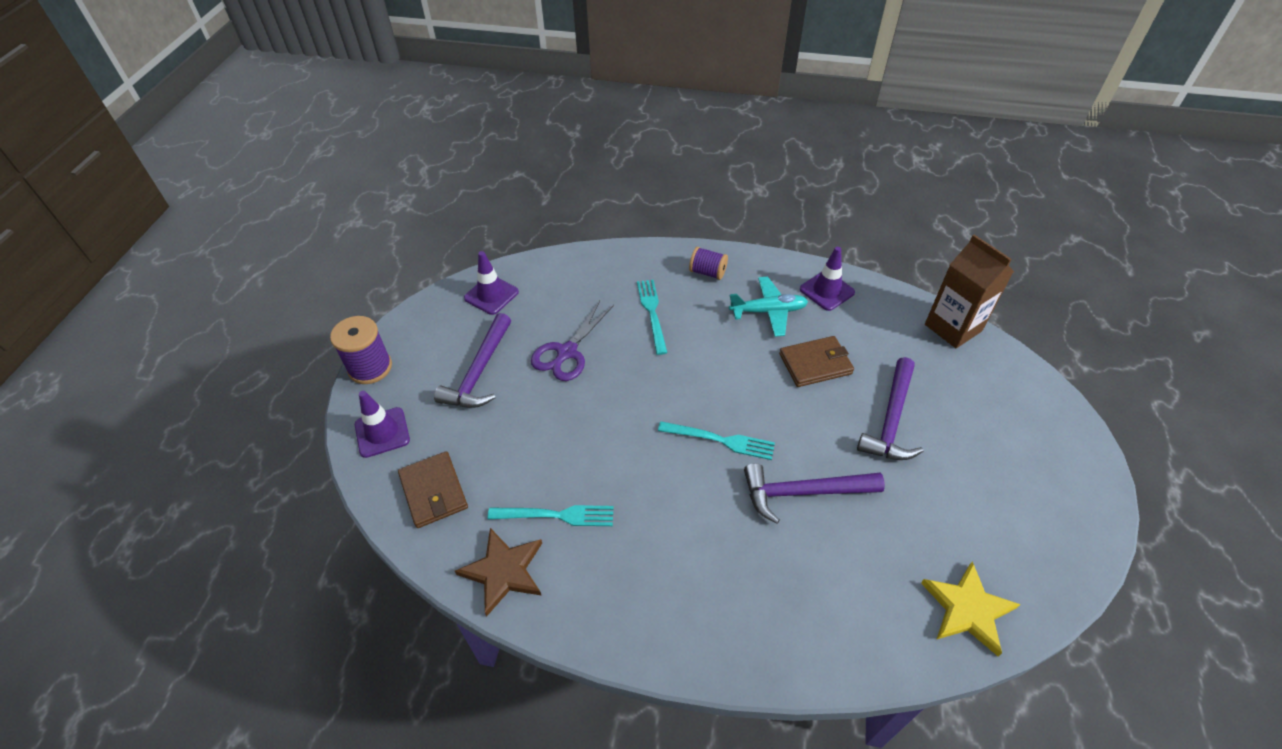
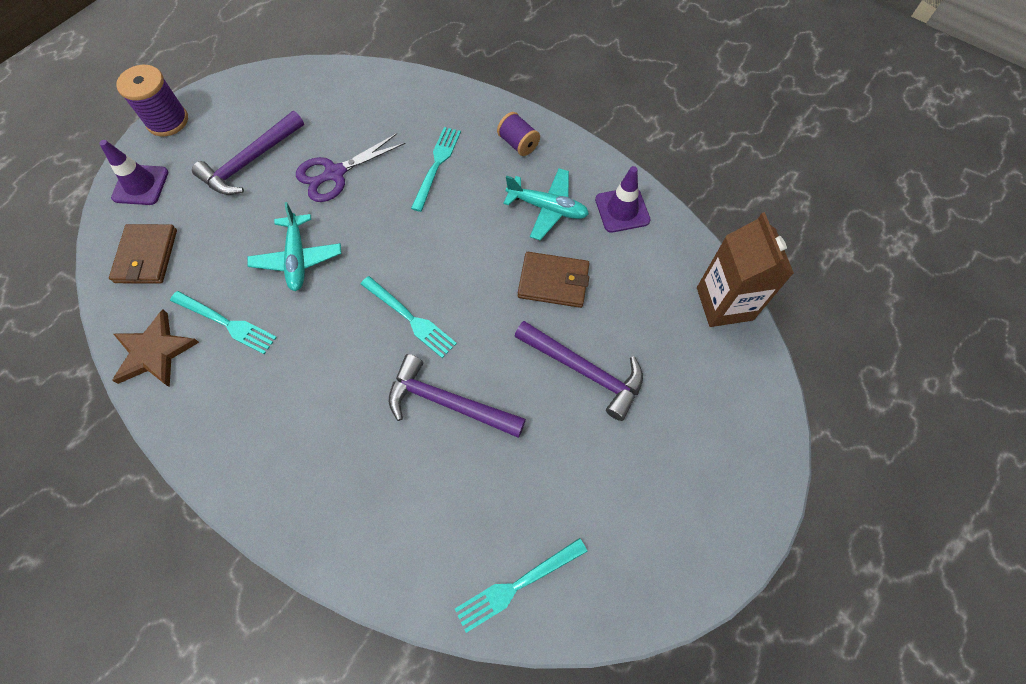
camera: 25 degrees right, 15 degrees up
(491, 295) = (308, 90): purple traffic cone -> none
(584, 434) = (297, 258): none -> turquoise plane
(891, 420) = (584, 371): purple hammer -> purple hammer turned 105 degrees counterclockwise
(968, 609) = (516, 586): yellow star -> turquoise fork

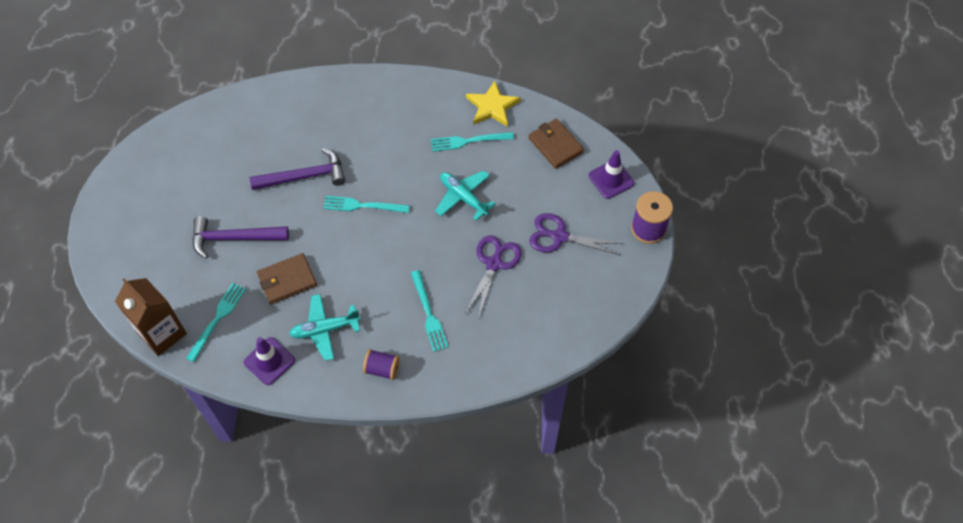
camera: 145 degrees right, 5 degrees down
(154, 352) = (492, 106): brown star -> yellow star
(250, 162) = (559, 236): purple hammer -> purple scissors
(516, 586) = (211, 122): turquoise fork -> turquoise fork (218, 318)

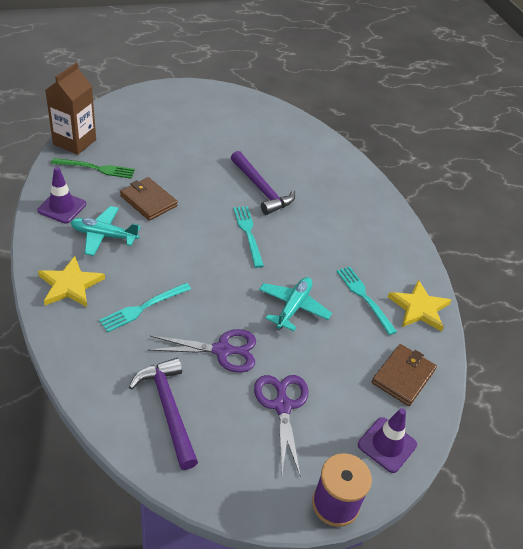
camera: 65 degrees right, 15 degrees down
(218, 318) = (97, 168): turquoise fork -> green fork
(234, 238) = (179, 161): purple hammer -> purple hammer (168, 409)
(325, 329) = (104, 236): turquoise plane -> turquoise plane turned 45 degrees counterclockwise
(382, 369) = (70, 285): purple spool -> yellow star

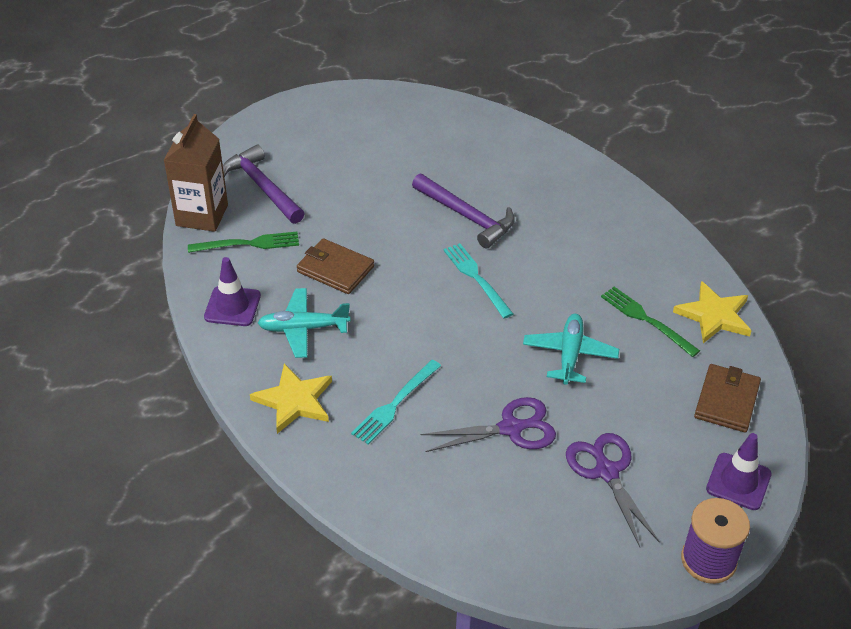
camera: 10 degrees left, 0 degrees up
(168, 409) = (481, 511): purple hammer -> purple hammer (262, 187)
(363, 297) = (645, 319): turquoise fork -> green fork

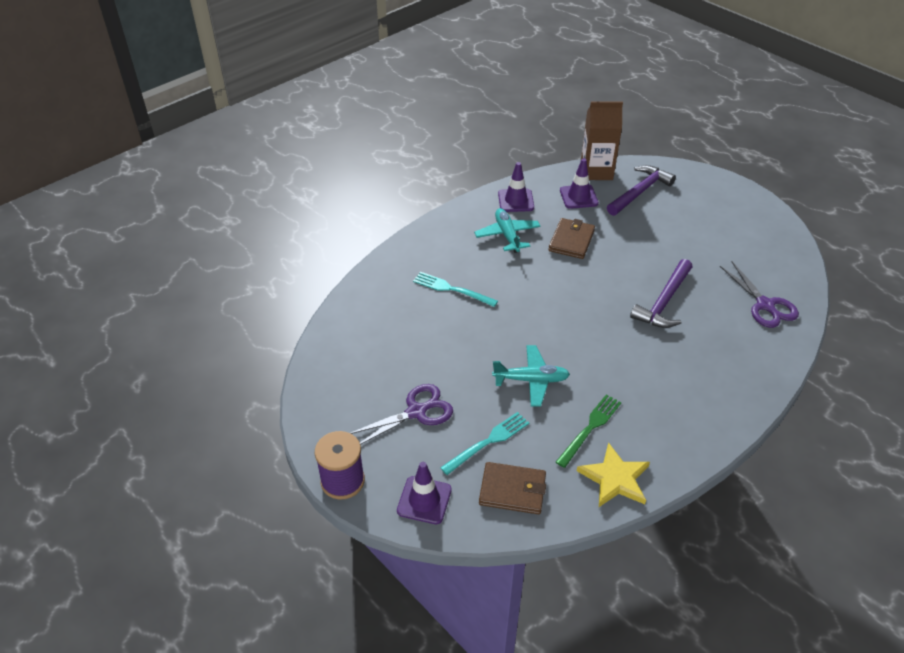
camera: 80 degrees right, 0 degrees up
(249, 243) = (578, 197): green fork -> purple traffic cone
(294, 401) = (441, 242): yellow star -> none
(475, 277) = (595, 315): turquoise fork -> turquoise fork (489, 441)
(510, 428) = (445, 352): purple scissors -> purple scissors (765, 305)

